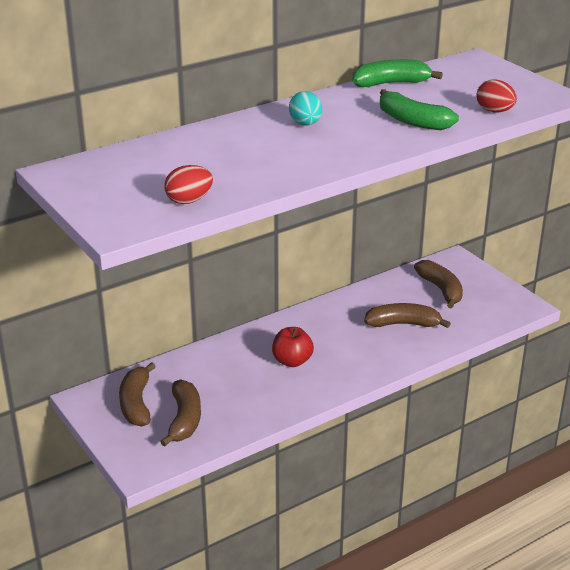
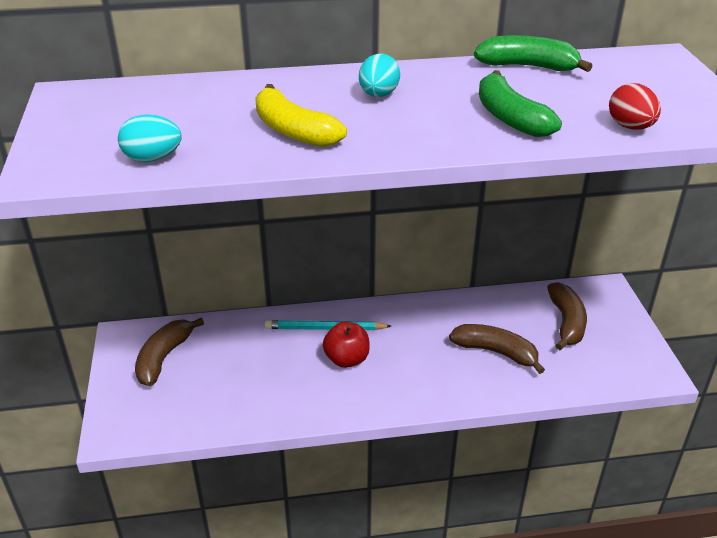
camera: 25 degrees right, 5 degrees up
(184, 420) = (194, 392): brown banana -> none
(189, 200) = (152, 158): red egg -> turquoise egg
(257, 345) = (325, 328): none -> turquoise pencil
(271, 160) = (293, 131): none -> yellow banana

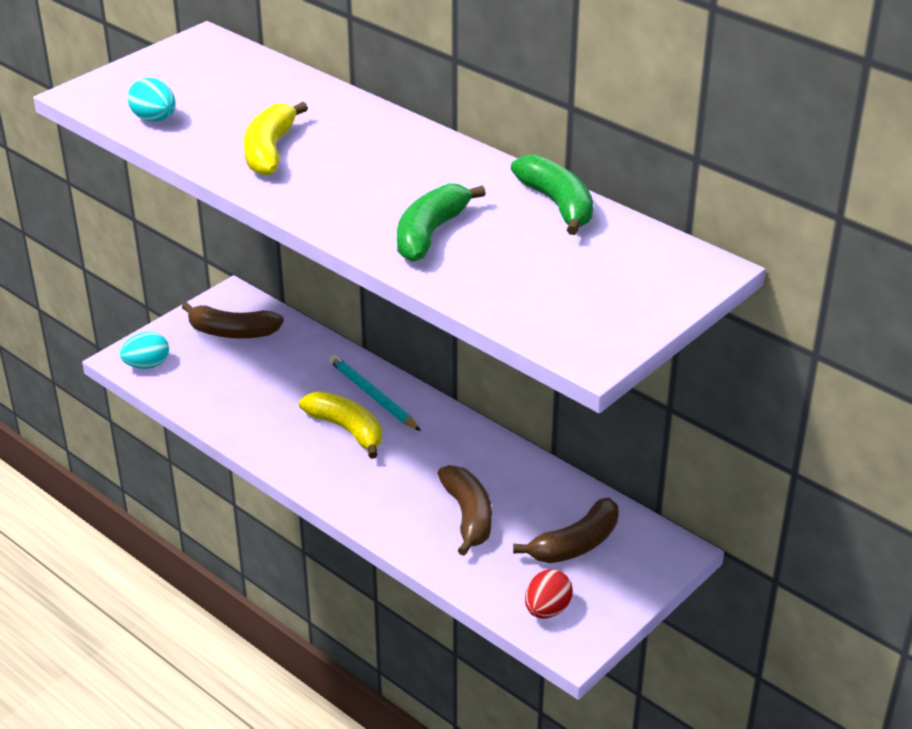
camera: 50 degrees right, 0 degrees up
(164, 357) = (232, 332): brown banana -> brown banana turned 150 degrees counterclockwise
(347, 359) = (347, 430): red apple -> yellow banana
(378, 95) = (385, 158): turquoise egg -> turquoise egg (147, 365)
(630, 127) = (498, 298): red egg -> red egg (547, 610)

